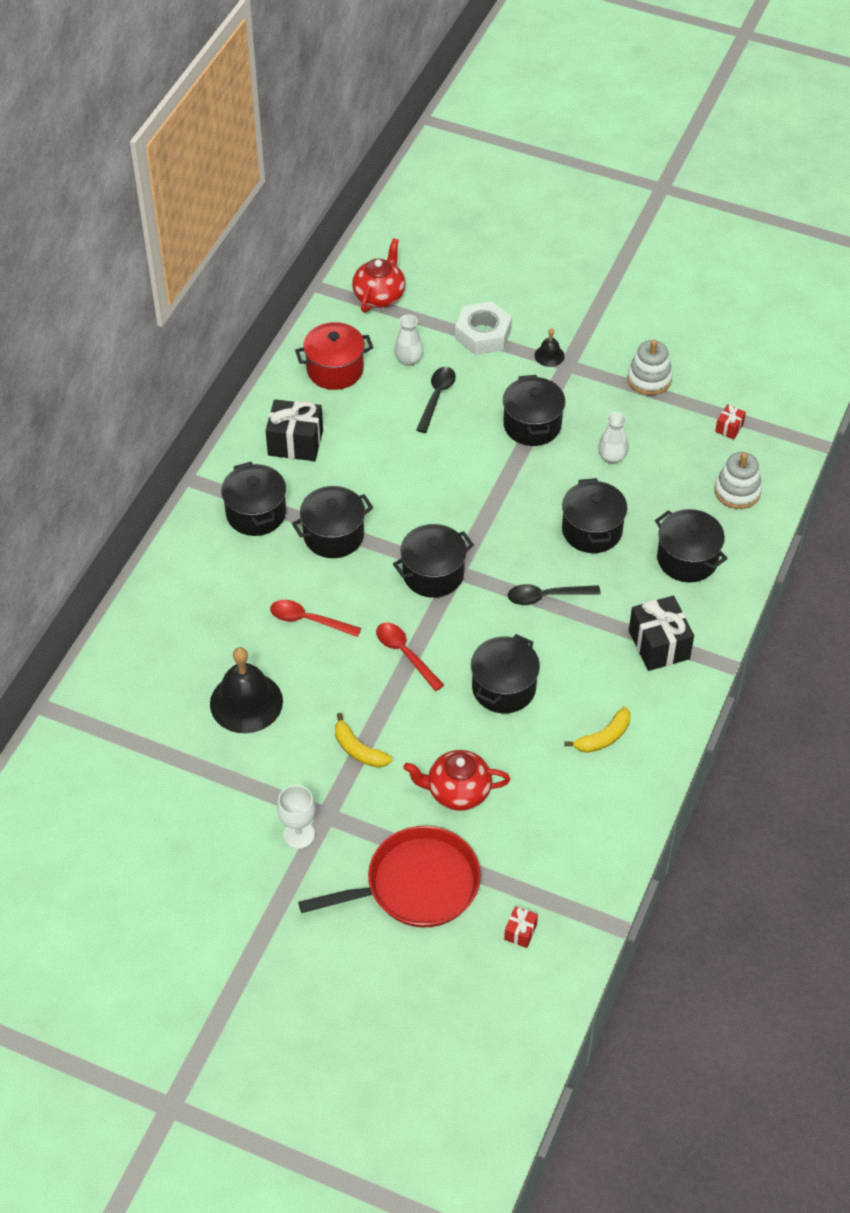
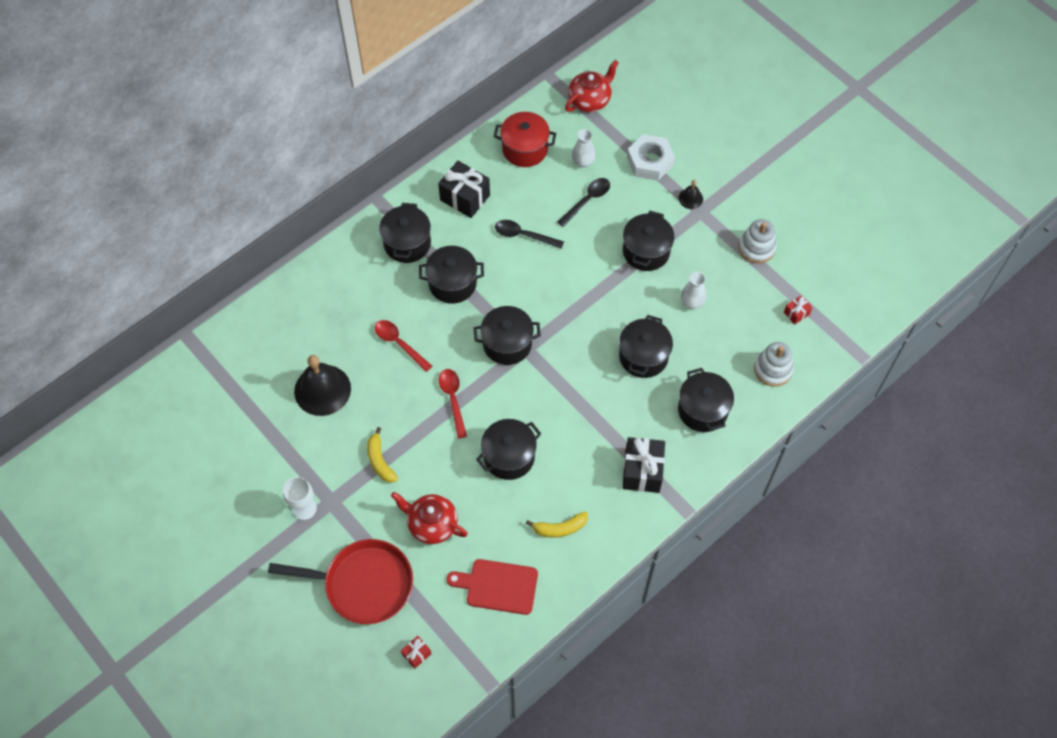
camera: 25 degrees right, 10 degrees up
(546, 596) = (580, 396): black spoon -> black spoon (523, 235)
(570, 824) = (498, 586): none -> red cutting board

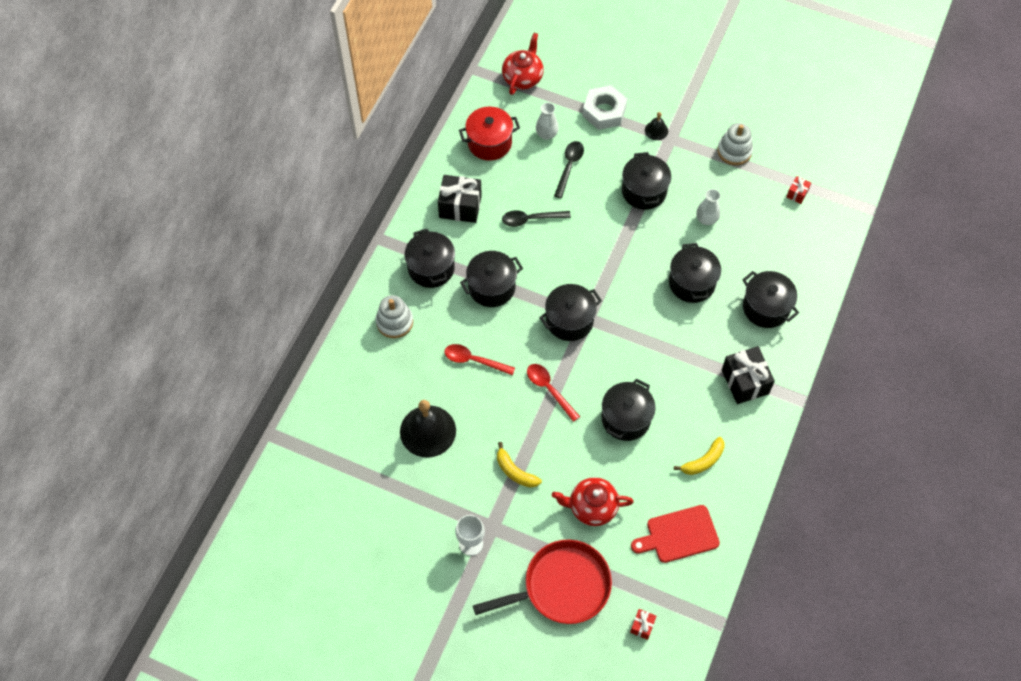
camera: 25 degrees left, 0 degrees up
(773, 369) = (804, 249): white stacking toy -> white stacking toy (394, 322)

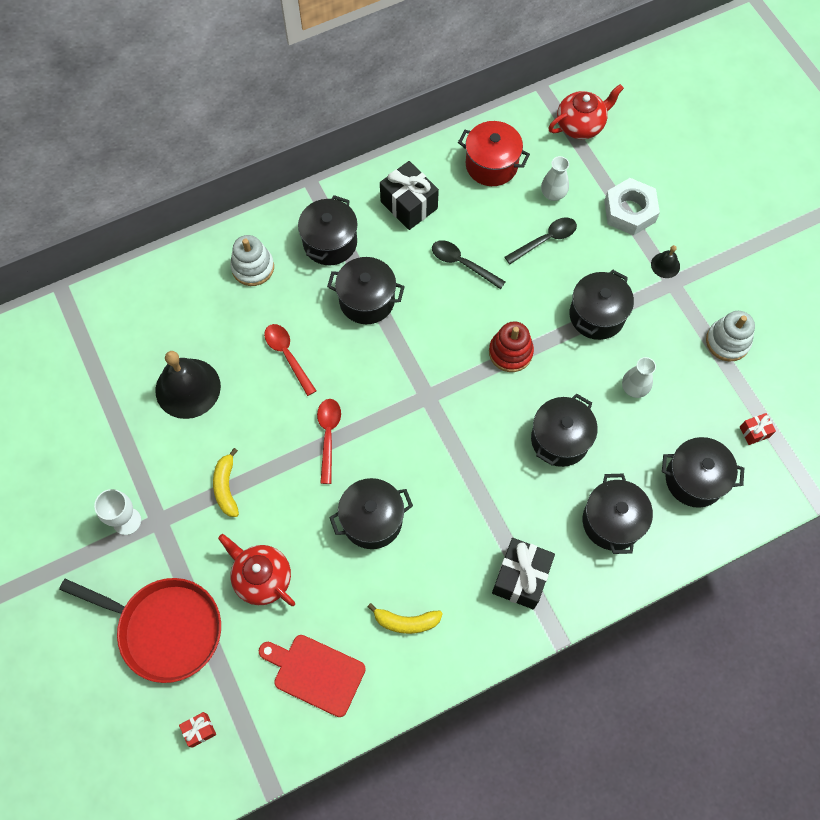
camera: 40 degrees right, 5 degrees up
(569, 320) = (408, 385): black pot -> black pot (694, 479)
(613, 252) = (510, 352): none -> red stacking toy

